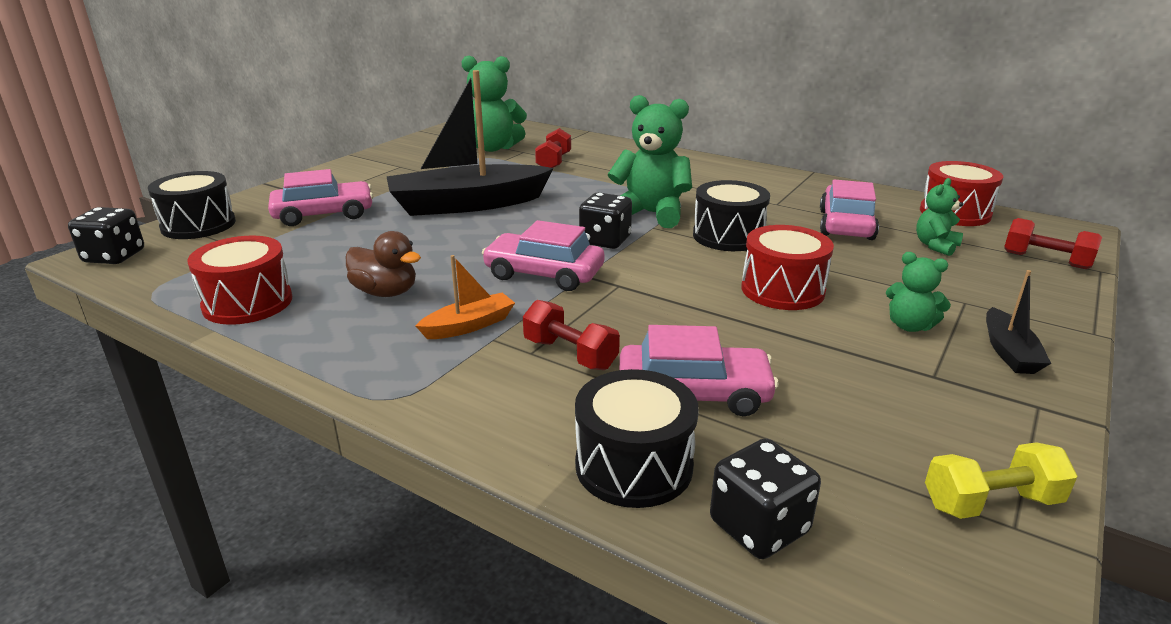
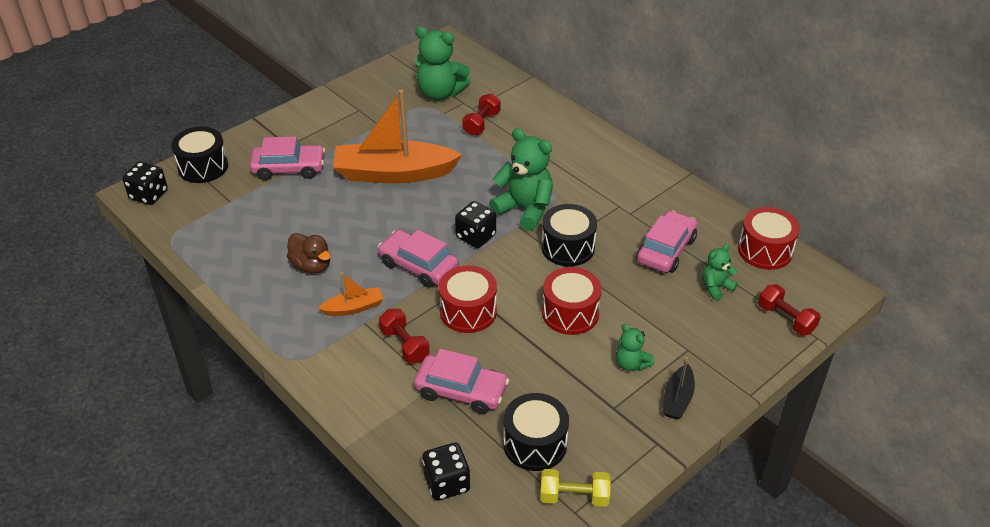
camera: 15 degrees right, 15 degrees up
(248, 303) = (226, 260): red drum -> red drum (468, 311)
(467, 204) = (394, 173): black boat -> orange boat
(633, 465) = (403, 433): black drum -> black drum (535, 444)

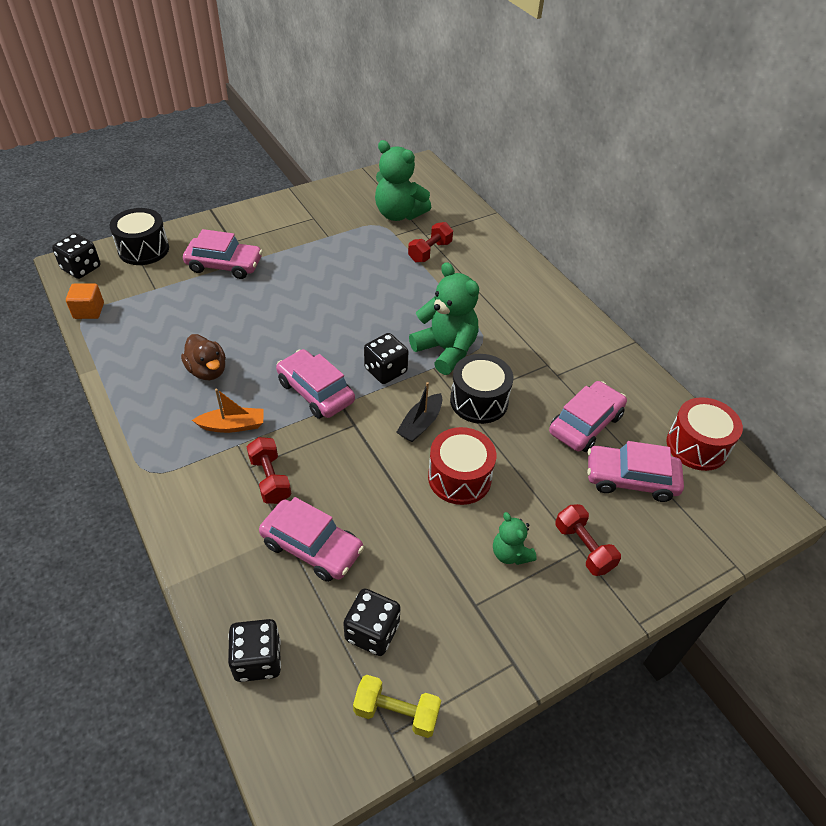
camera: 10 degrees right, 5 degrees up
(174, 232) = (89, 311): none -> orange cube
(394, 173) = (325, 288): orange boat -> none
(468, 311) = (350, 454): red drum -> none
(535, 444) = (372, 632): black drum -> black dice
(677, 399) = (552, 610): black boat -> black boat (420, 424)
(716, 287) = (630, 479): green teddy bear -> pink car
(786, 319) = (703, 534): red dumbbell -> red dumbbell (583, 548)

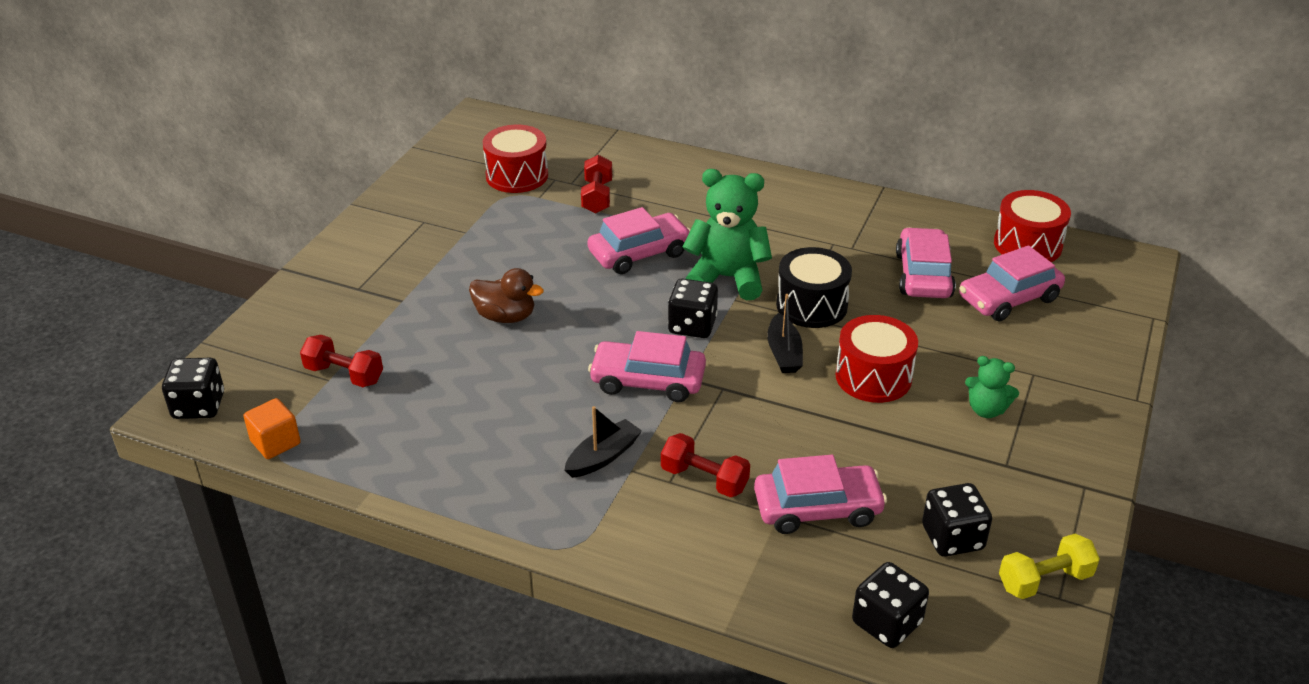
camera: 35 degrees left, 10 degrees down
(143, 249) = (255, 348): black drum -> none
(207, 371) = (506, 424): brown duck -> brown duck (505, 316)
(224, 265) = (382, 316): pink car -> pink car (639, 253)
(233, 426) = (603, 457): orange boat -> black boat
(399, 214) = (517, 175): green teddy bear -> red drum
(583, 548) = (1035, 371): red dumbbell -> red dumbbell (344, 374)

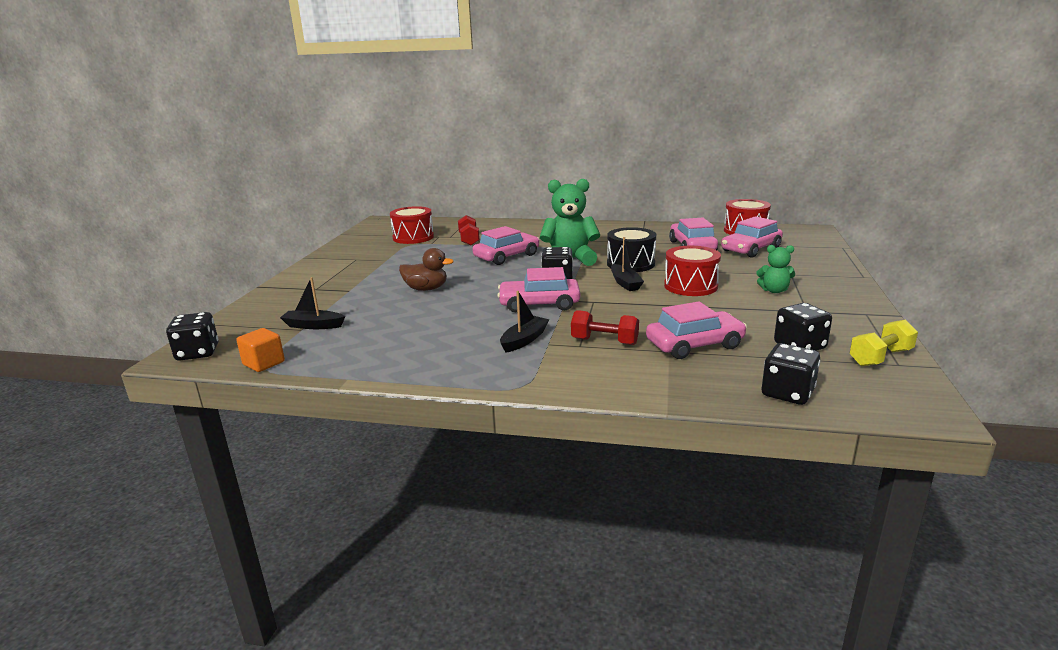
camera: 10 degrees left, 15 degrees down
(344, 374) = (313, 325): red dumbbell -> black boat

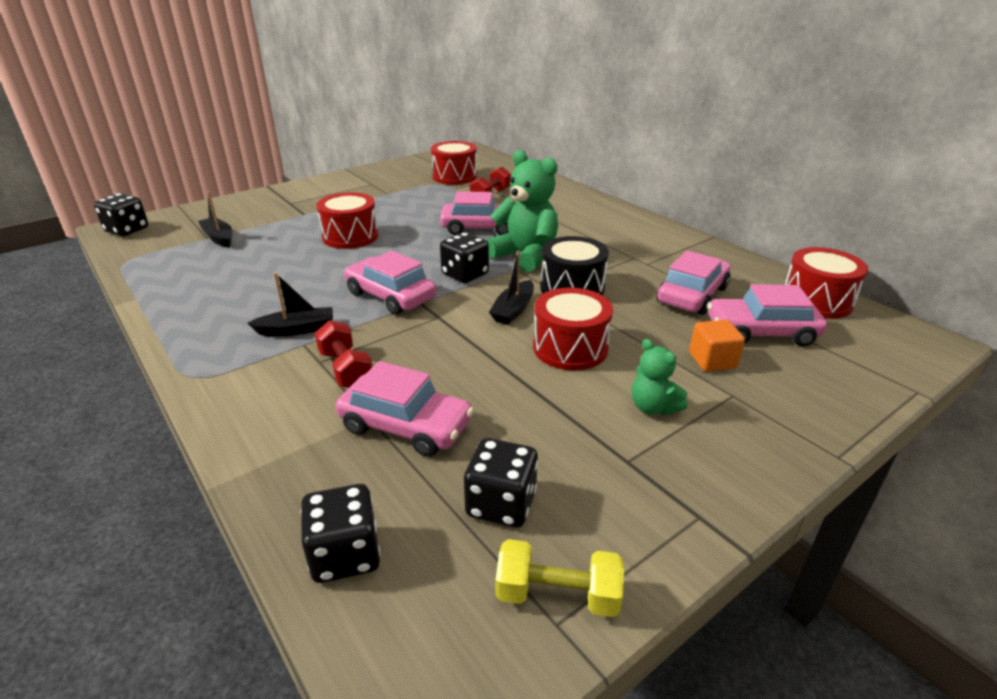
camera: 40 degrees right, 10 degrees up
(264, 363) = (132, 258): orange cube -> orange cube (712, 360)
(426, 289) = (350, 236): brown duck -> red drum

